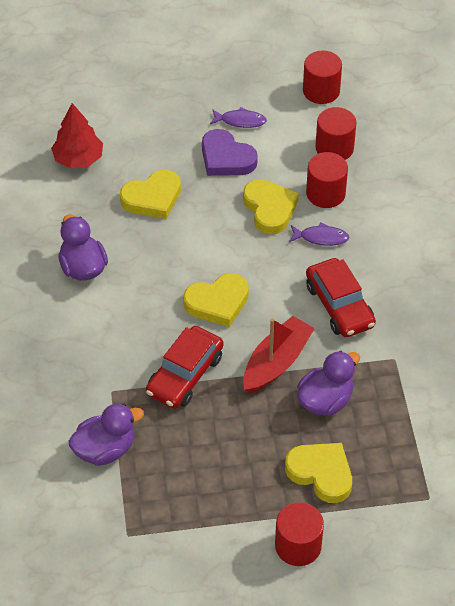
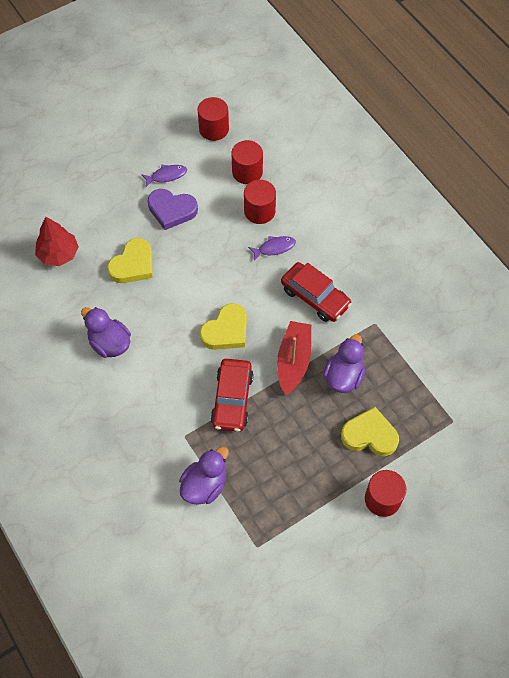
camera: 25 degrees left, 10 degrees up
(269, 209) = (225, 239): yellow heart -> none

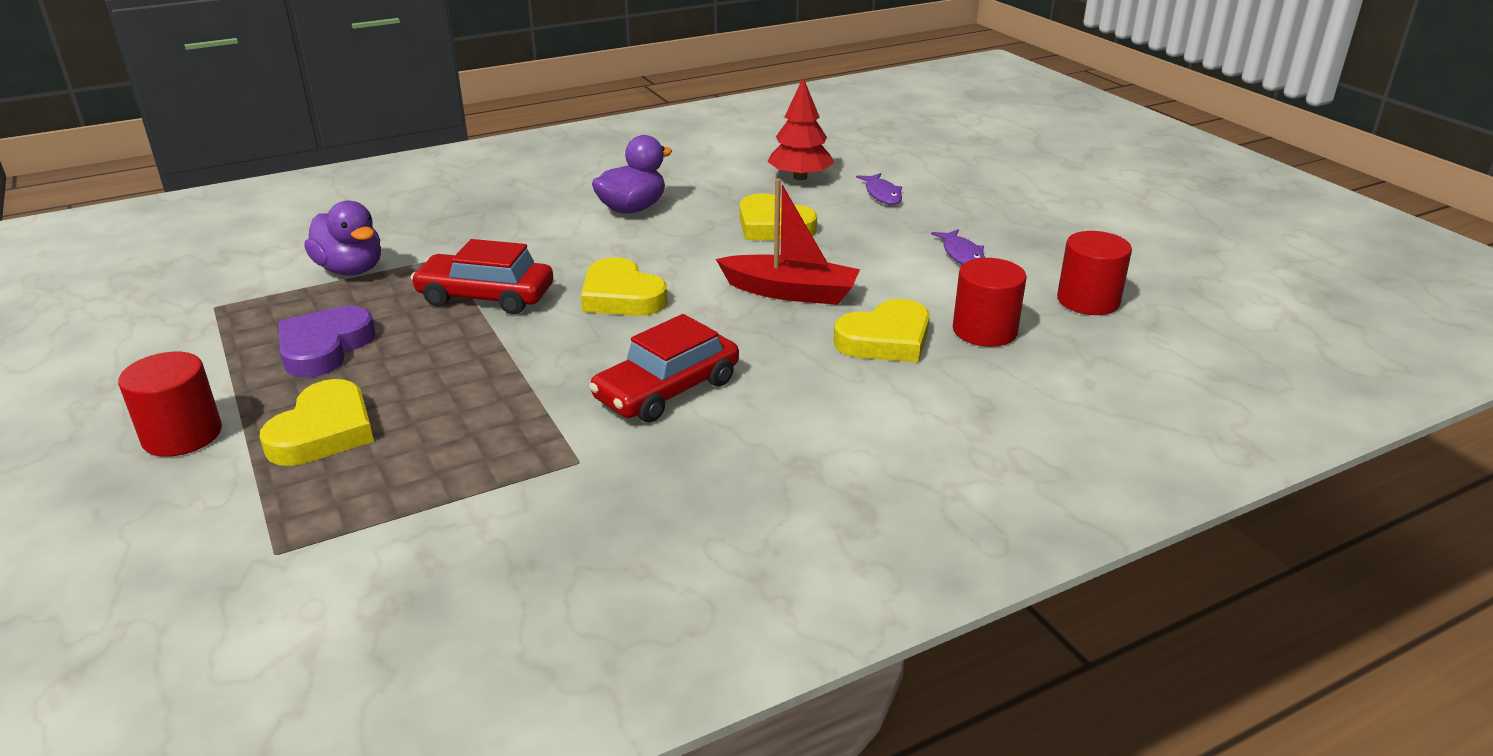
camera: 95 degrees right, 30 degrees down
(172, 210) = (884, 257): purple heart -> purple heart (324, 347)
(259, 211) = (886, 339): red cylinder -> yellow heart
(274, 248) = (794, 351): purple fish -> purple fish (882, 194)
(293, 361) = (531, 357): red boat -> red boat (790, 292)
(343, 376) = (470, 410): purple duck -> none

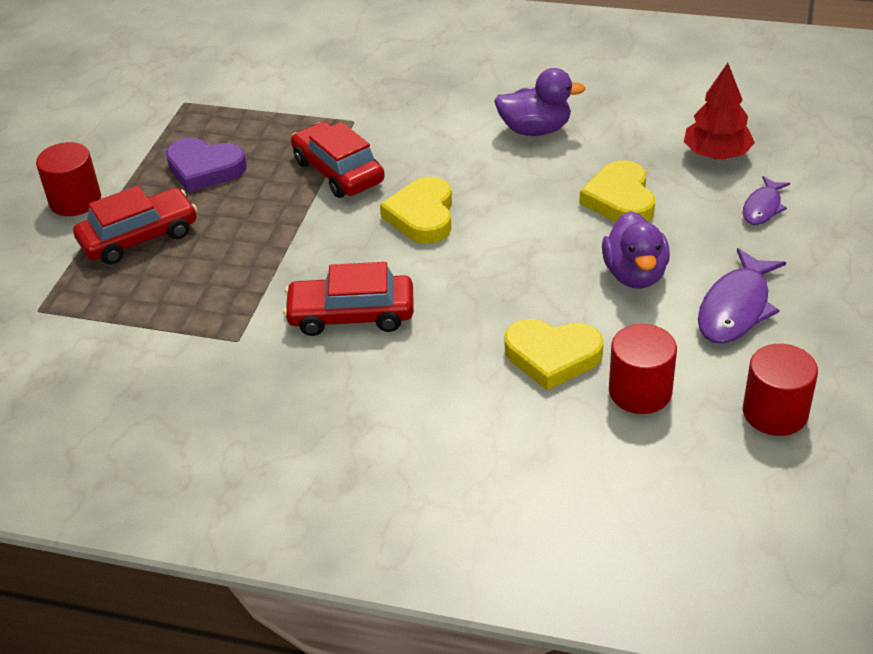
camera: 45 degrees right, 10 degrees up
(324, 347) = (204, 169): purple heart -> purple heart turned 135 degrees counterclockwise
(324, 431) = (139, 237): yellow heart -> red car
(351, 270) = (287, 105): purple duck -> purple duck (635, 275)
(790, 292) = (544, 274): red boat -> none
(962, 255) = (736, 308): purple fish -> purple fish, size x1.66

